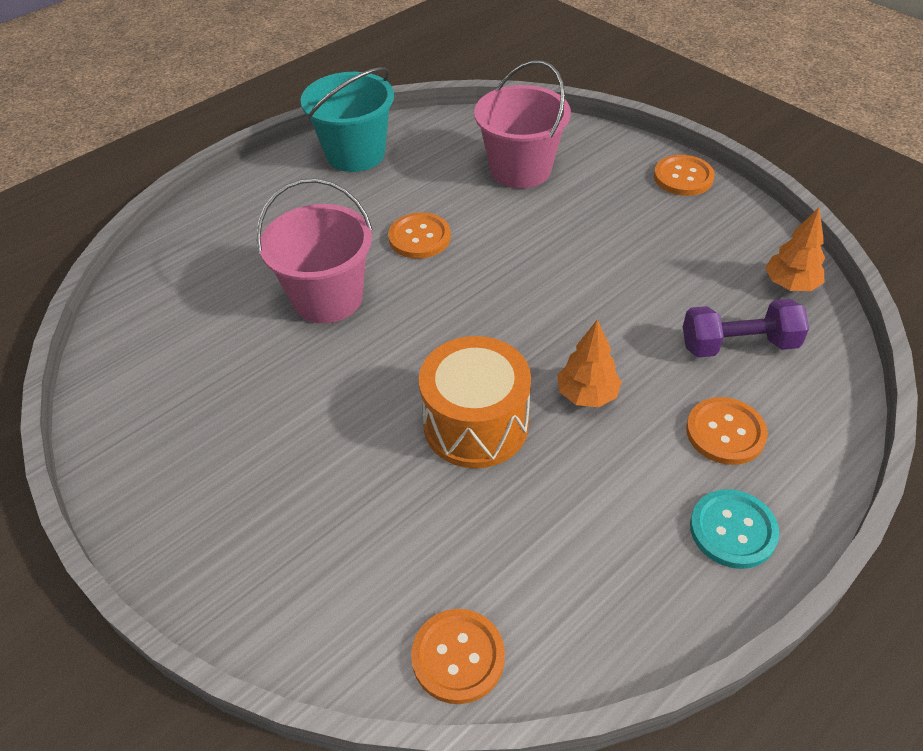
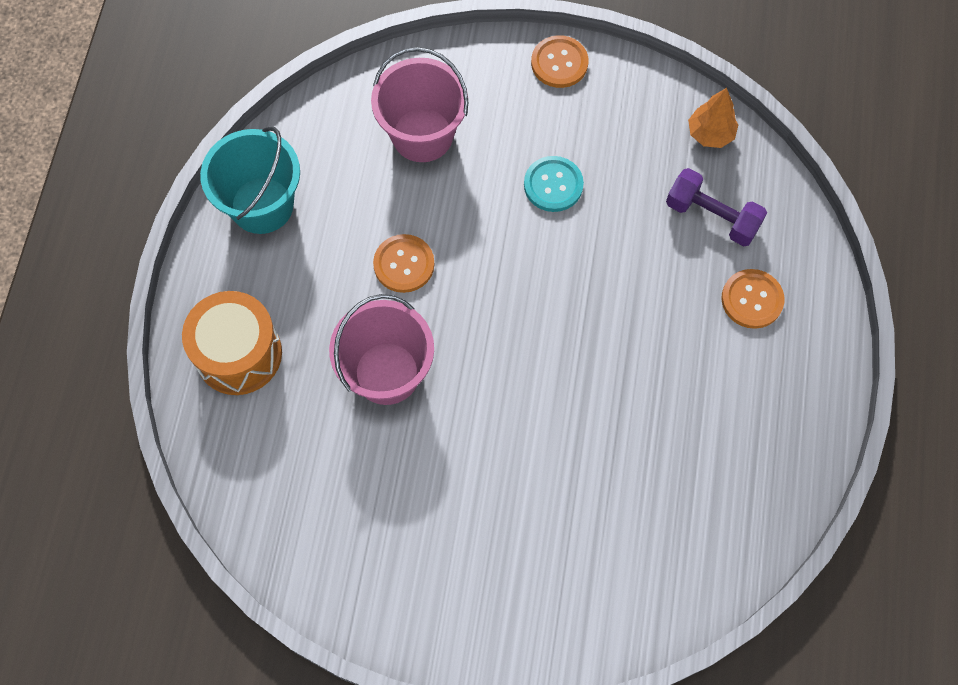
camera: 40 degrees left, 20 degrees up
(458, 657) = (714, 572): orange button -> none
(476, 424) = (592, 407): orange drum -> orange drum (238, 354)
(587, 395) = (645, 330): orange tree -> none
(733, 530) = (803, 372): turquoise button -> turquoise button (553, 185)
(738, 345) = (712, 216): purple dumbbell -> purple dumbbell turned 75 degrees clockwise

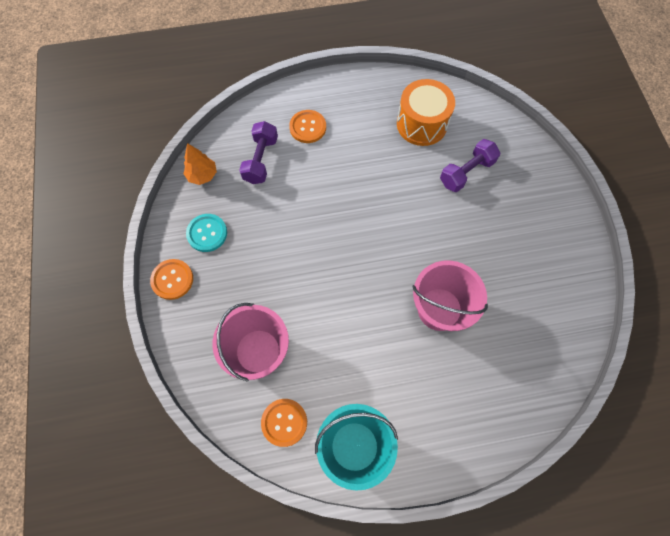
camera: 110 degrees left, 0 degrees up
(238, 354) = (470, 412): orange drum -> orange drum (421, 124)
(404, 264) = (361, 327): orange button -> orange button (284, 422)
(553, 185) = (269, 254): turquoise button -> turquoise button (207, 233)
(589, 508) = (466, 172): none -> purple dumbbell

